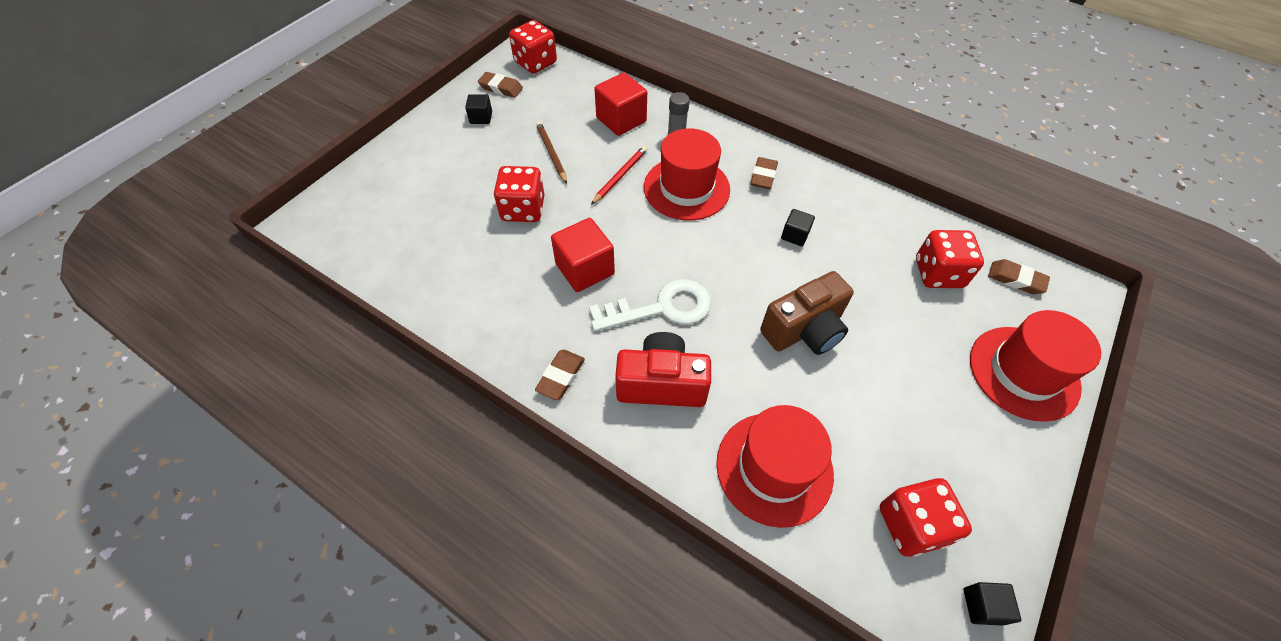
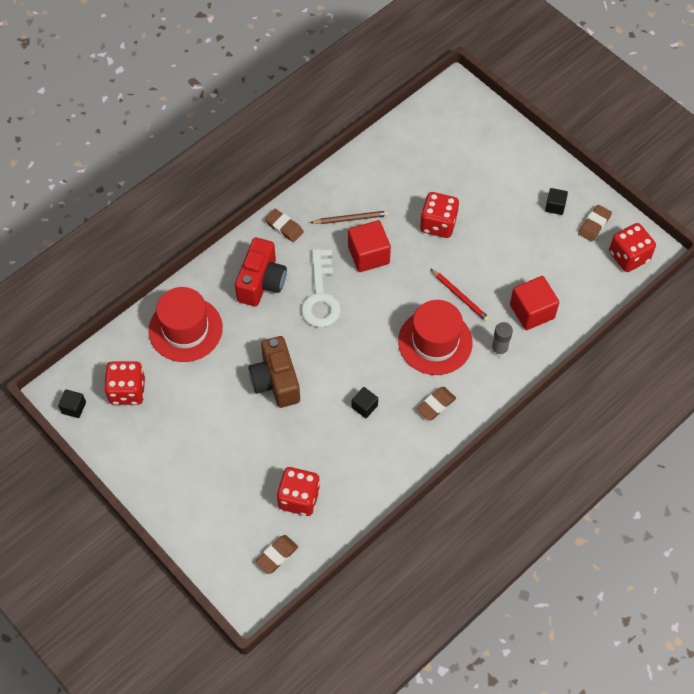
camera: 105 degrees right, 5 degrees up
(551, 153) = (498, 251): brown pencil -> brown pencil (350, 219)
(763, 176) = (436, 405): brown eraser -> brown eraser turned 75 degrees counterclockwise
(1023, 372) = (199, 513): red hat -> none

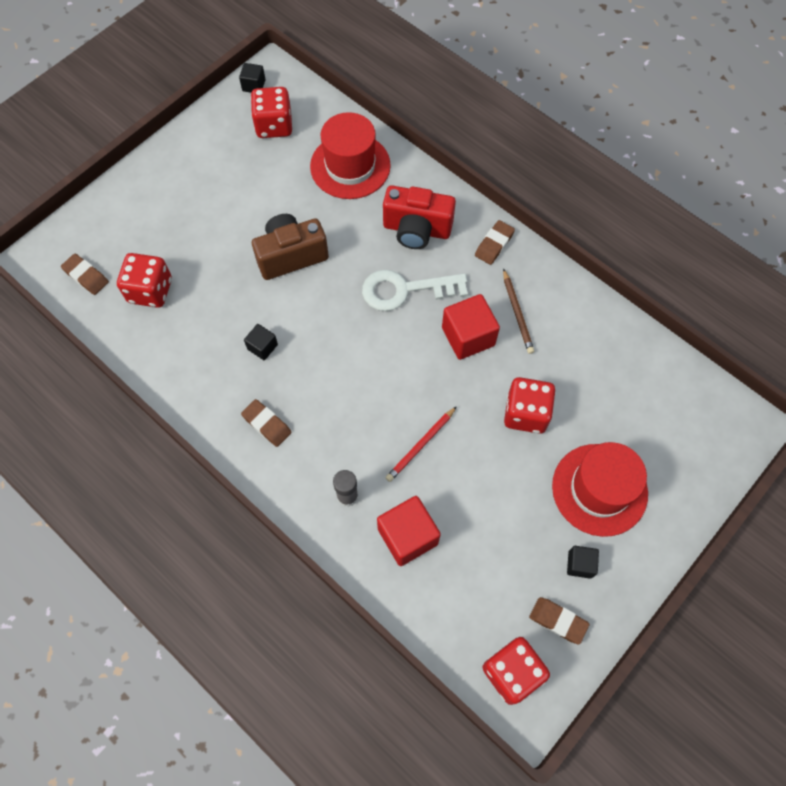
camera: 85 degrees right, 5 degrees up
(435, 342) = (353, 419): red hat -> red hat (599, 489)

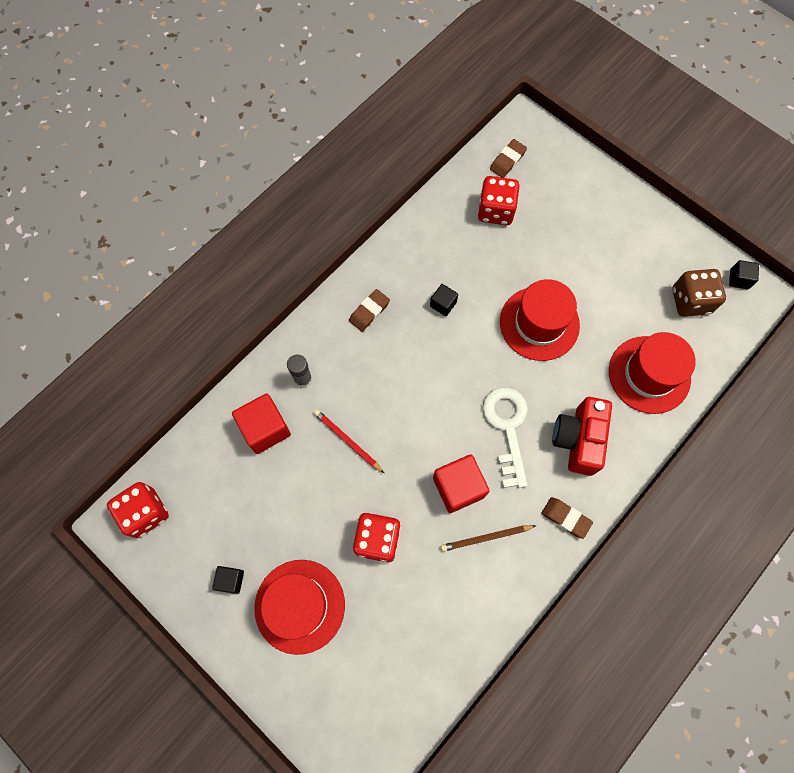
camera: 90 degrees right, 5 degrees up
(274, 125) = (690, 301): red dice -> brown dice
(291, 256) = (539, 323): brown camera -> red hat
(558, 621) = (183, 556): brown eraser -> none

